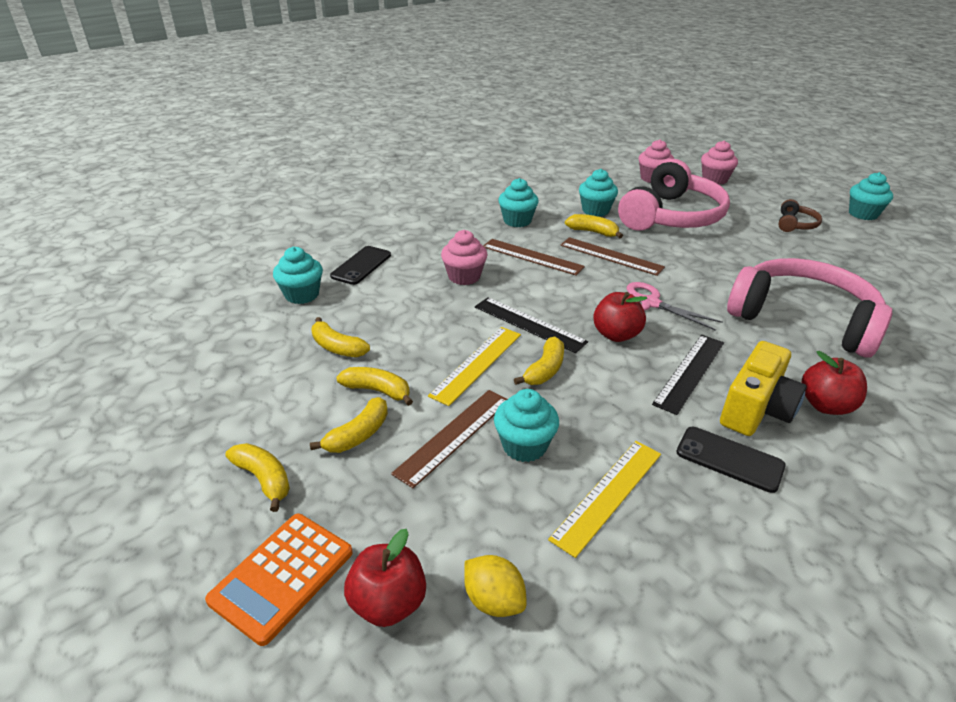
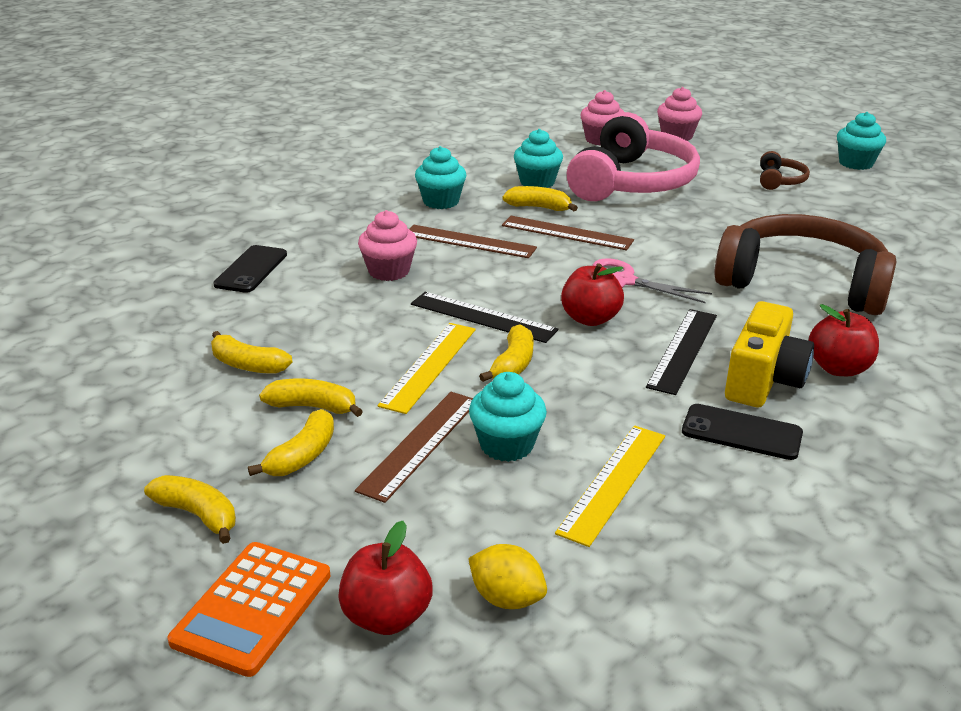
camera: 10 degrees left, 5 degrees down
(302, 295) = (182, 310): turquoise cupcake -> none
(803, 319) = (802, 282): pink headphones -> brown headphones

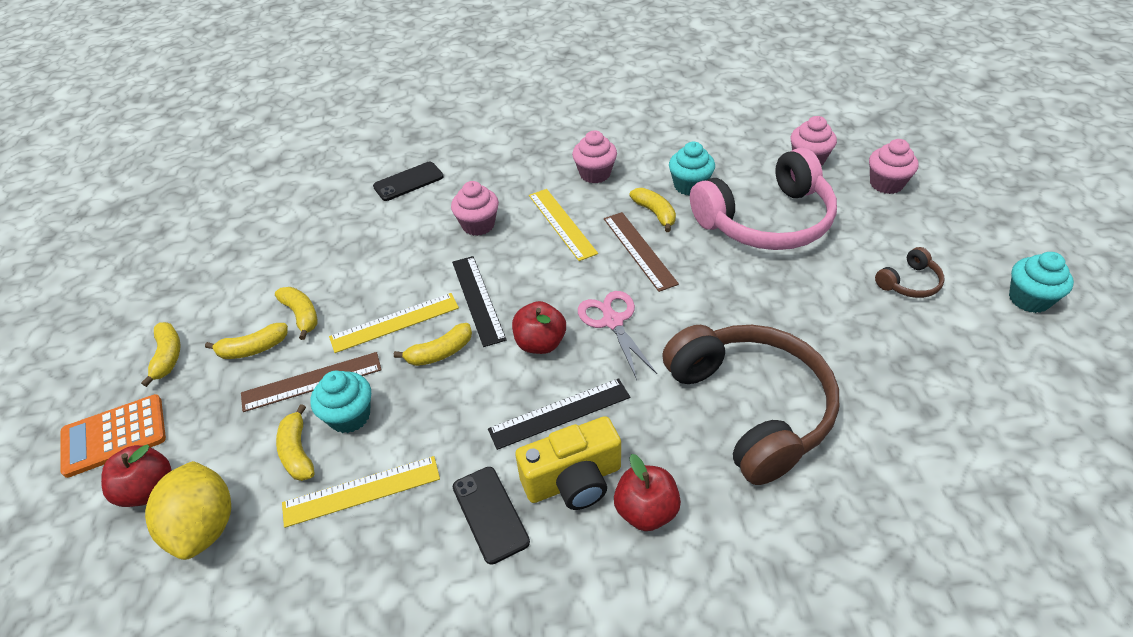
camera: 45 degrees right, 15 degrees up
(247, 365) = (313, 261): yellow banana -> yellow banana (297, 452)
(441, 201) = (595, 174): turquoise cupcake -> pink cupcake
(469, 242) = (561, 223): brown ruler -> yellow ruler
(507, 598) = (205, 526): yellow lemon -> yellow lemon, size x1.69

